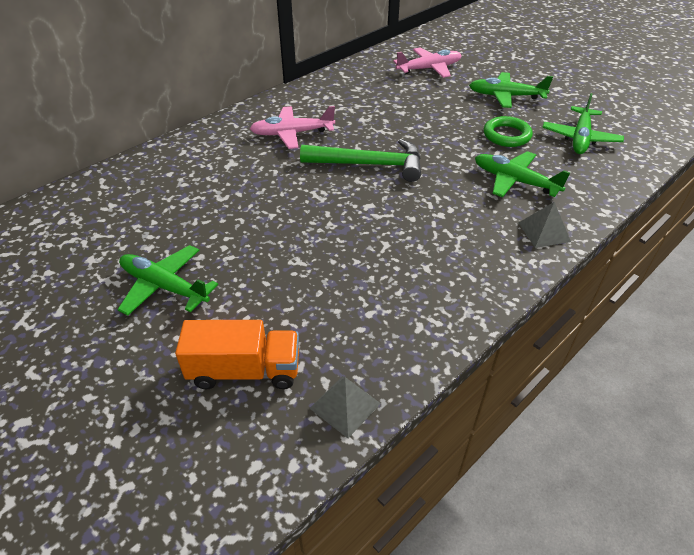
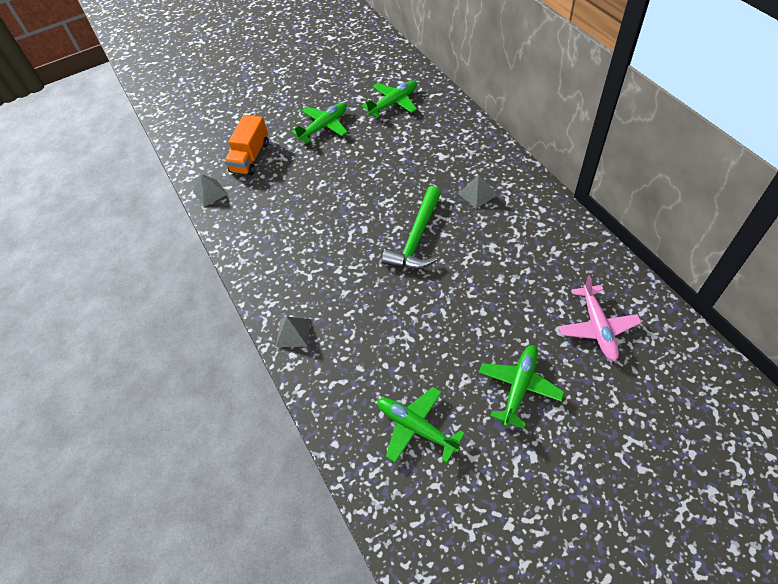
camera: 110 degrees right, 10 degrees up
(292, 133) = (477, 194): pink plane -> grey pyramid
(506, 135) = (437, 357): green ring -> none
(515, 181) = (362, 337): green plane -> green plane (393, 103)

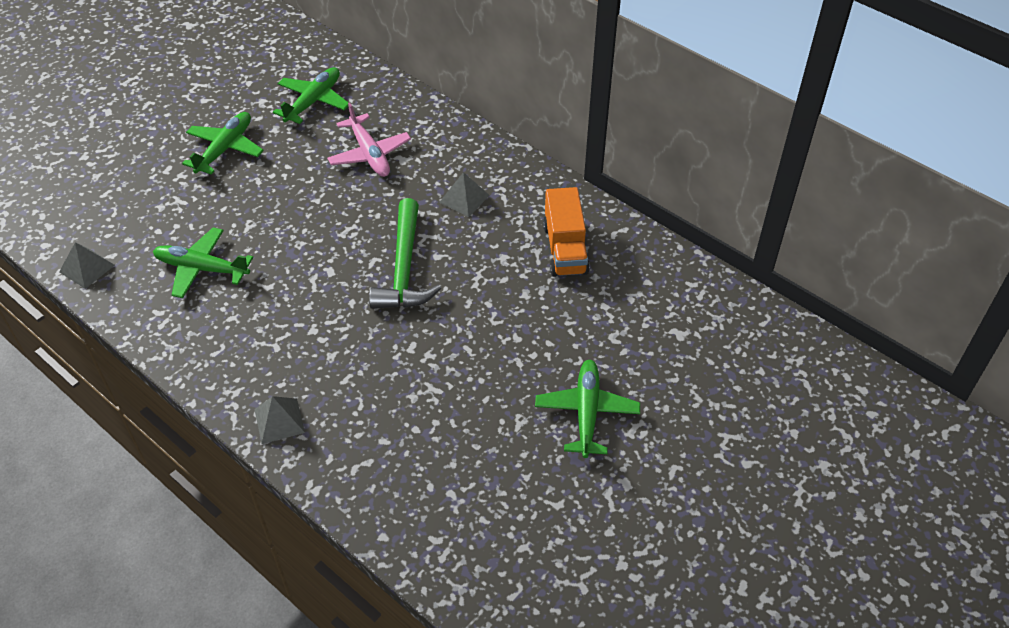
camera: 25 degrees left, 5 degrees down
(250, 157) = (130, 209): orange truck -> orange truck (565, 249)
(416, 428) = (479, 490): green plane -> green plane (202, 269)
(597, 327) = (655, 323): pink plane -> pink plane (369, 153)

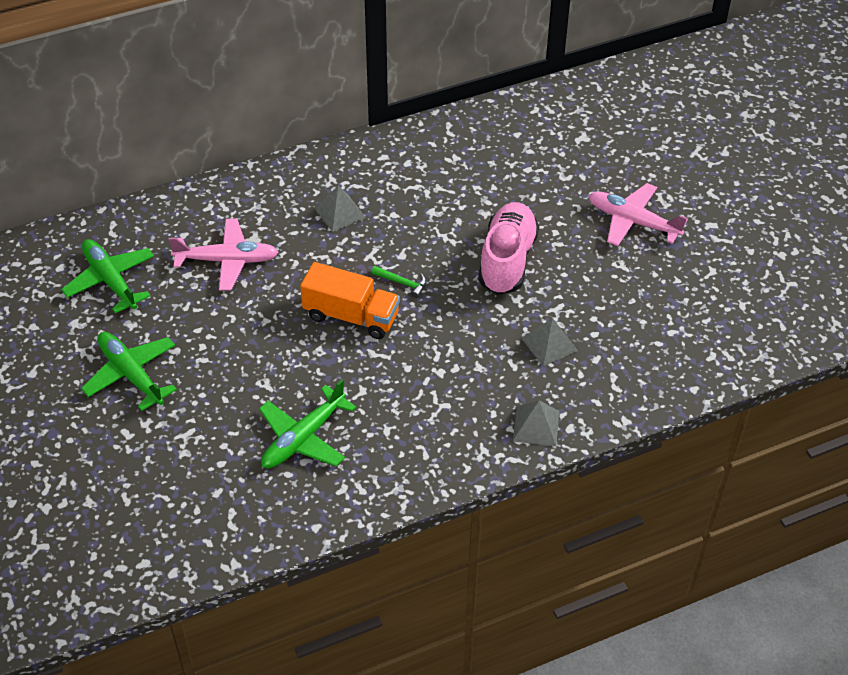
camera: 65 degrees left, 0 degrees up
(87, 268) = (237, 539): grey pyramid -> grey pyramid (549, 344)
(404, 268) = (402, 283): green hammer -> green hammer, size x0.40
(473, 331) = (507, 260): none -> pink shoe
(565, 249) = (448, 169): orange truck -> orange truck (351, 316)
(586, 413) = (633, 221): green plane -> pink plane

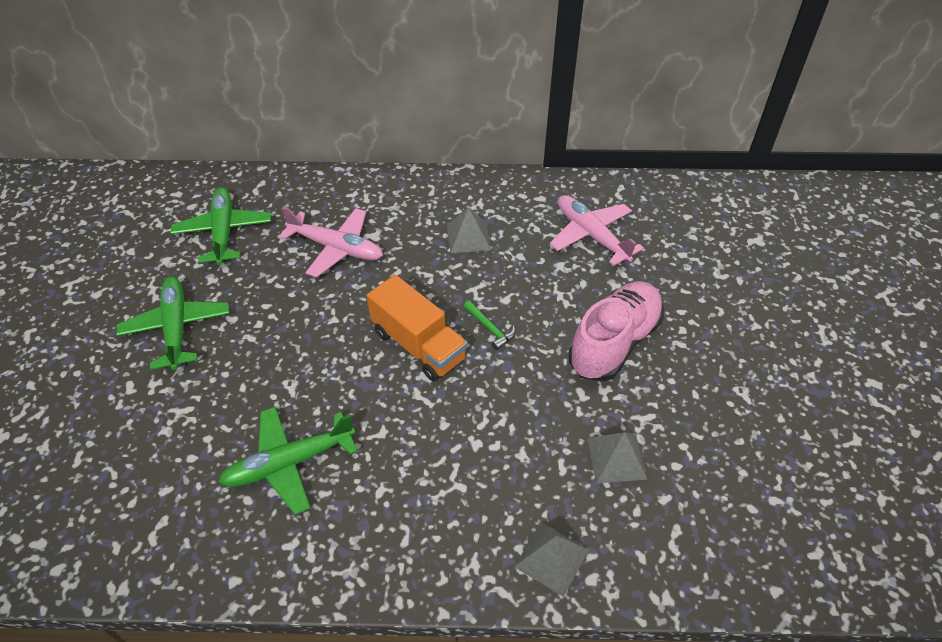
camera: 25 degrees right, 0 degrees up
(633, 221) = (778, 348): pink plane -> pink plane (591, 235)

